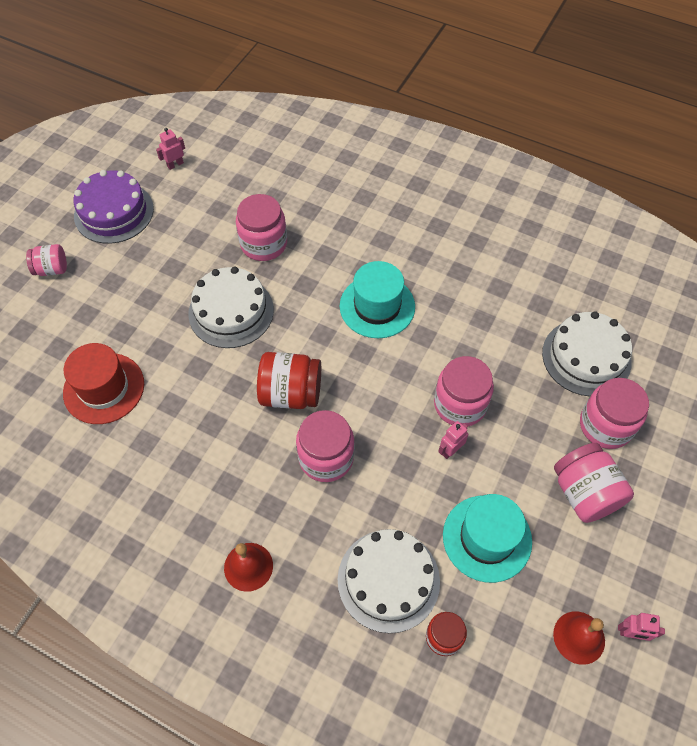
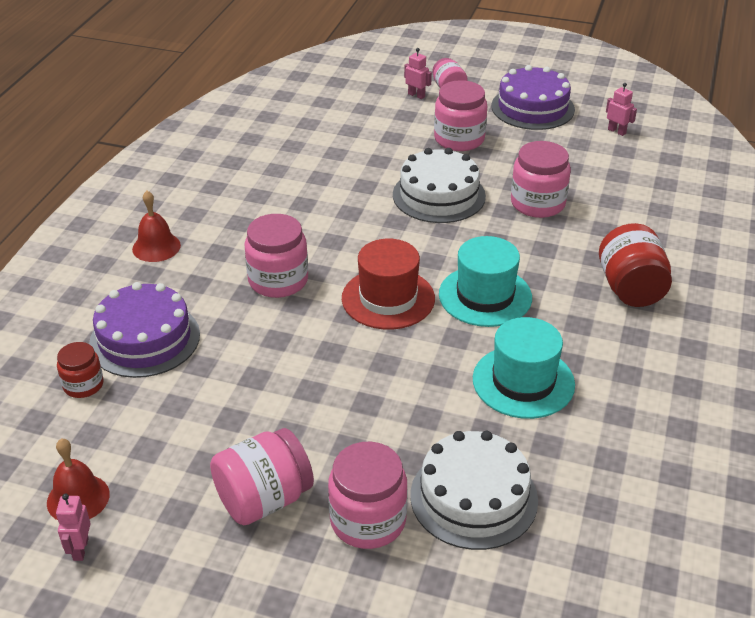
camera: 80 degrees right, 20 degrees down
(104, 388) = (327, 139): red hat -> red hat (388, 298)
(291, 393) = (350, 247): red jar -> red jar (630, 289)
(388, 580) = (145, 339): white cake -> purple cake
(450, 450) = (303, 373): pink robot -> pink robot (416, 95)
(460, 404) = (367, 376): pink jar -> pink jar (459, 139)
(487, 538) = (196, 411): turquoise hat -> turquoise hat (523, 382)

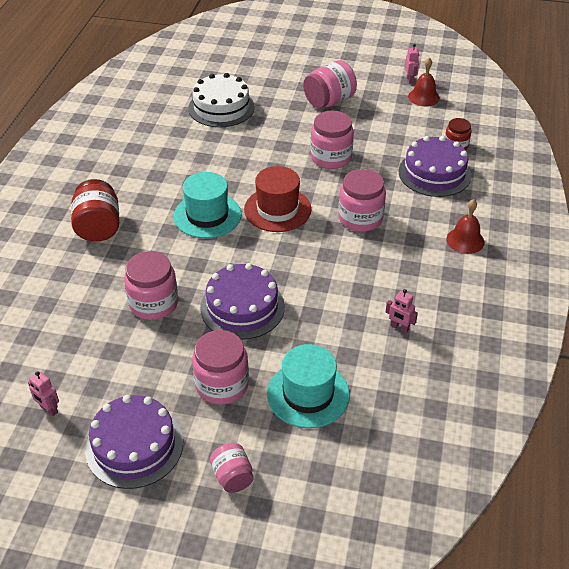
camera: 175 degrees right, 5 degrees up
(368, 520) = (275, 96): pink jar -> pink jar (331, 157)
(416, 95) = (271, 460): pink robot -> pink robot (399, 328)
(439, 195) = (242, 307): white cake -> purple cake
(523, 382) = (187, 162): turquoise hat -> turquoise hat (308, 394)

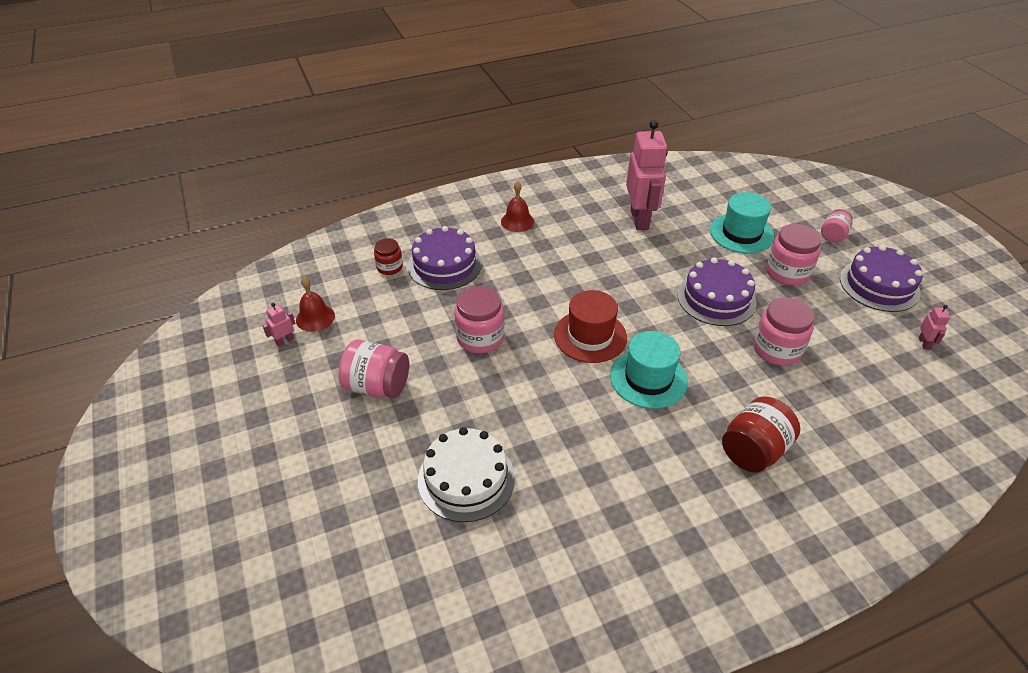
camera: 125 degrees left, 0 degrees up
(360, 218) = (548, 282): pink jar -> none
(399, 328) = (640, 219): pink robot -> pink robot, size x2.48

